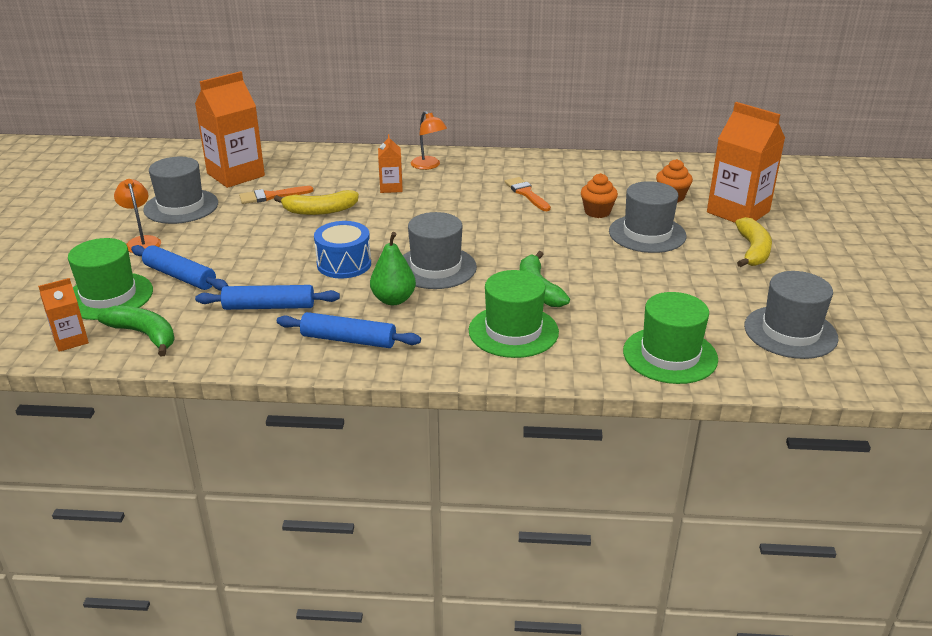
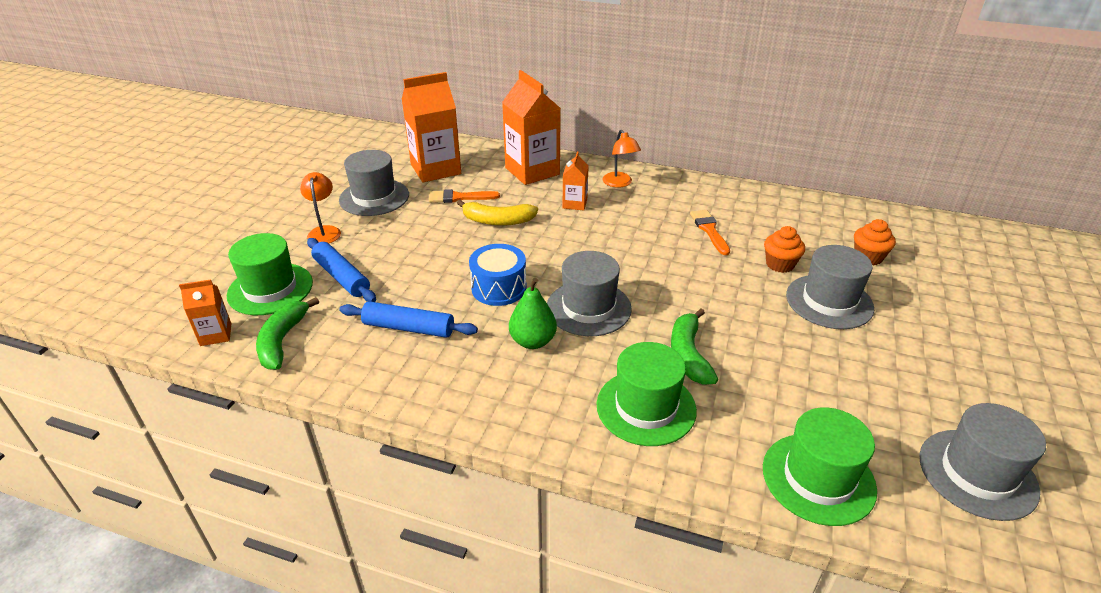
camera: 15 degrees right, 5 degrees up
(145, 335) = (282, 341): green banana -> green banana turned 135 degrees counterclockwise
(348, 340) = (470, 385): blue rolling pin -> none
(738, 212) = (942, 289): orange carton -> orange carton (532, 171)
(753, 251) = (950, 345): yellow banana -> none

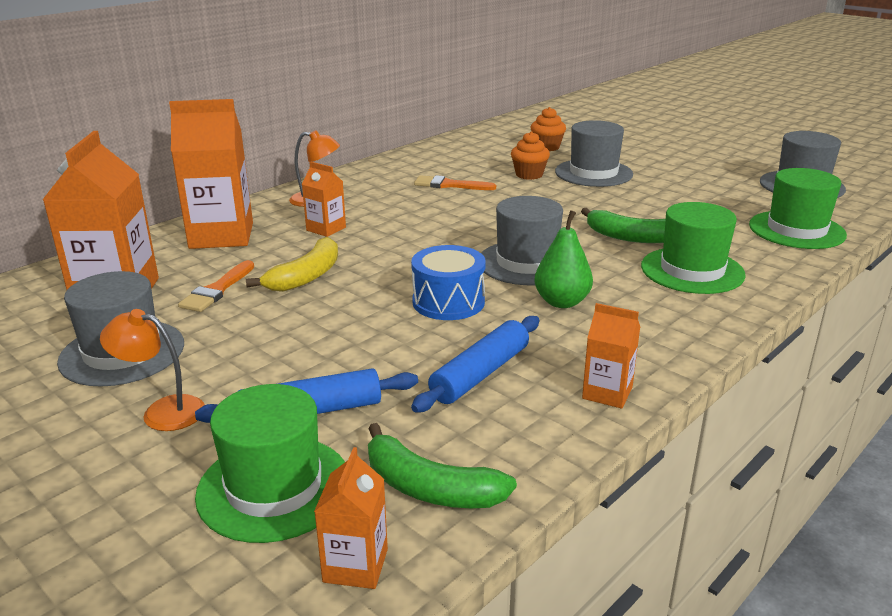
camera: 65 degrees left, 10 degrees down
(409, 392) = (607, 393): none -> orange carton

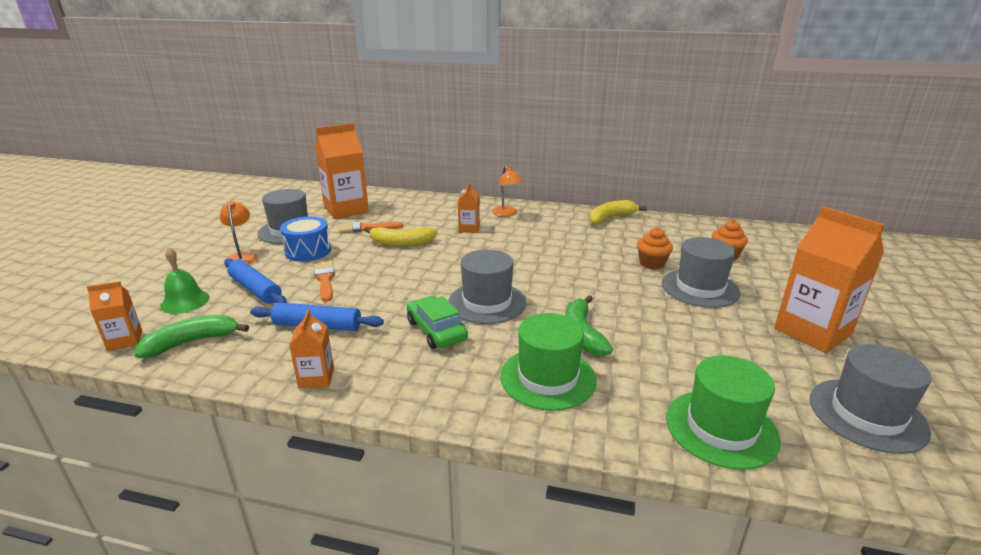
camera: 60 degrees right, 0 degrees up
(221, 236) = (431, 208): orange carton -> orange carton (812, 332)
(274, 487) = (185, 301): green hat -> green bell
(407, 160) = (611, 218): none -> yellow banana
(429, 488) = (192, 342): green banana -> green banana turned 60 degrees clockwise
(448, 302) = (403, 291): blue drum -> blue drum (308, 251)
(450, 185) = (587, 242): orange brush -> orange brush (325, 280)
(562, 302) = (436, 330): green pear -> green car

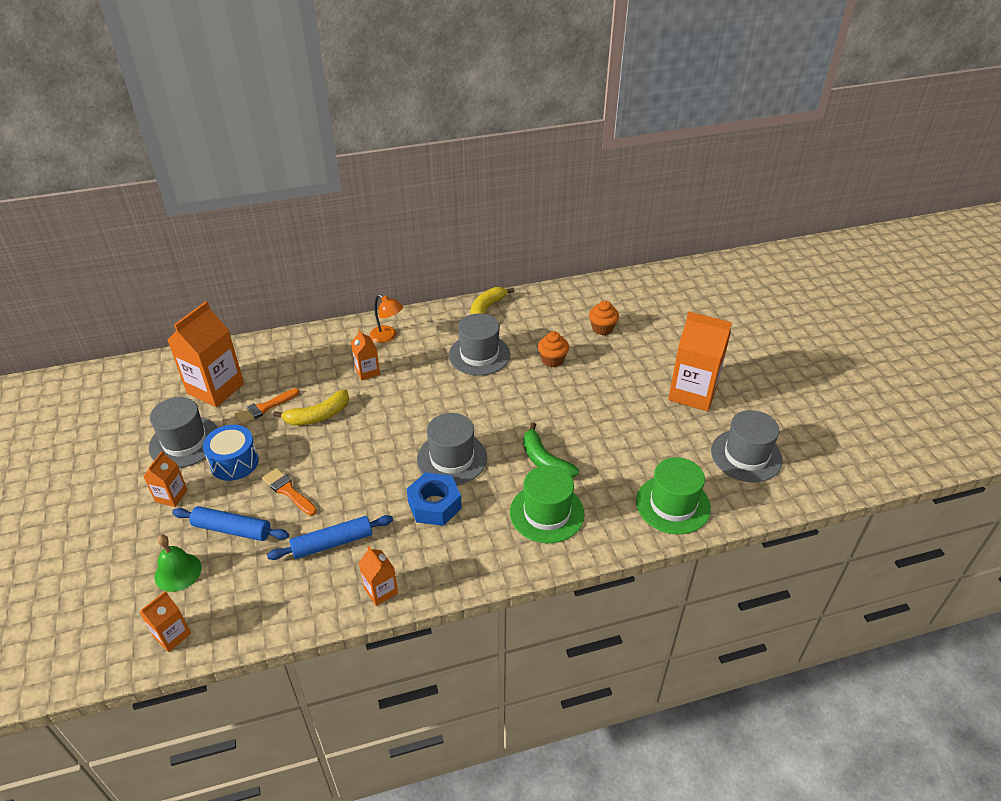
camera: 30 degrees left, 15 degrees up
(192, 342) = (238, 608): green banana -> none
(242, 256) = (171, 496): orange lamp -> orange carton
(436, 330) = (434, 505): green car -> blue nut
(700, 288) = (601, 376): grey hat -> grey hat (479, 355)

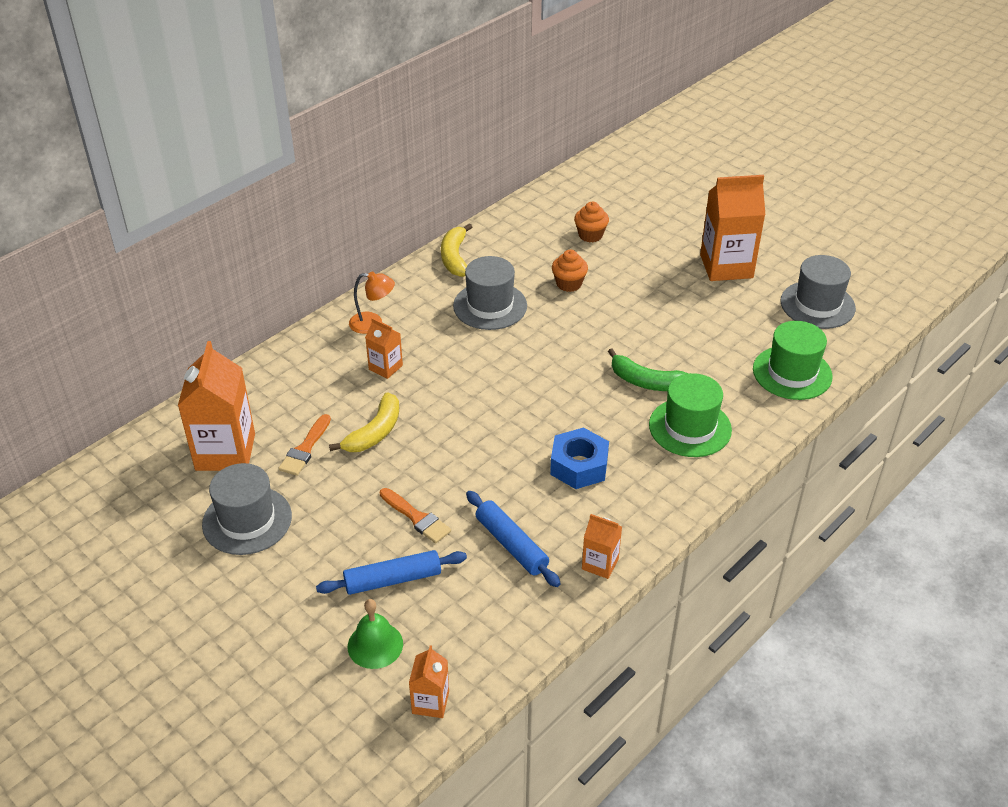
camera: 30 degrees left, 0 degrees up
(171, 496) = (289, 579): orange carton -> none
(234, 462) = (327, 516): blue drum -> none
(288, 491) = (416, 518): orange brush -> orange brush turned 150 degrees counterclockwise
(332, 543) = (511, 544): blue rolling pin -> blue rolling pin turned 75 degrees counterclockwise
(452, 458) = (555, 416): grey hat -> none

